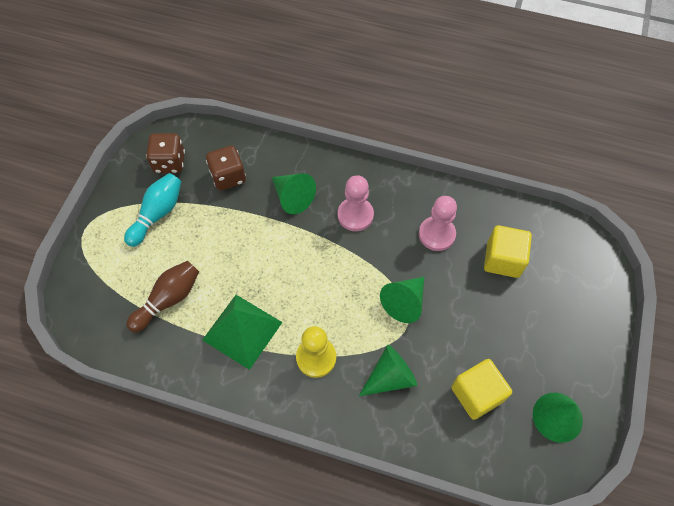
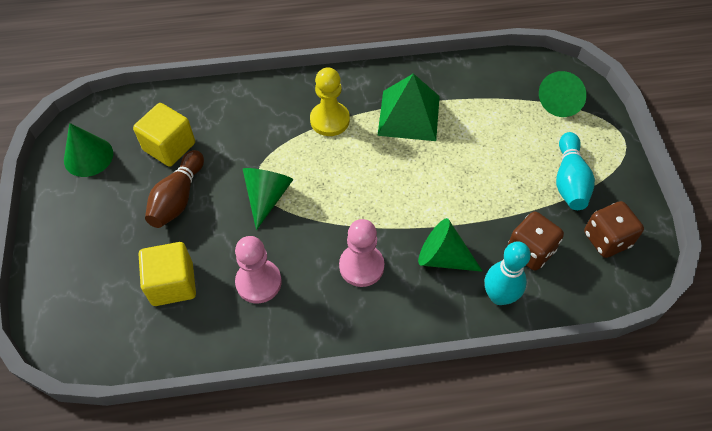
camera: 155 degrees right, 5 degrees down
(168, 299) = (493, 113): brown bowling pin -> brown bowling pin (178, 198)
(272, 157) = (499, 296): none -> turquoise bowling pin
(390, 377) = (255, 130): green cone -> green cone (561, 101)

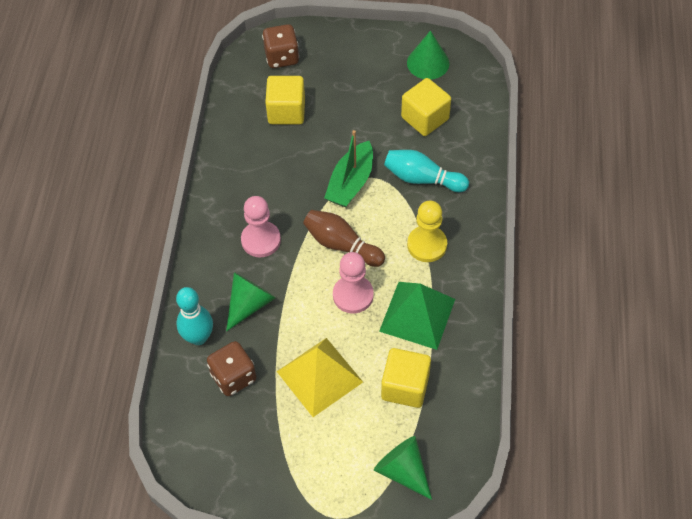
camera: 105 degrees right, 0 degrees up
(178, 198) = (367, 120): brown bowling pin -> brown bowling pin (341, 245)
(258, 282) = (269, 166): pink pawn -> pink pawn (353, 295)
(267, 197) = (351, 183): green cone -> green boat
(484, 112) = (405, 386): none -> yellow cube
(500, 178) = (319, 376): none -> yellow pyramid
(569, 181) = (298, 440): turquoise bowling pin -> turquoise bowling pin (422, 179)
(606, 239) = (224, 449): brown dice -> brown dice (282, 57)

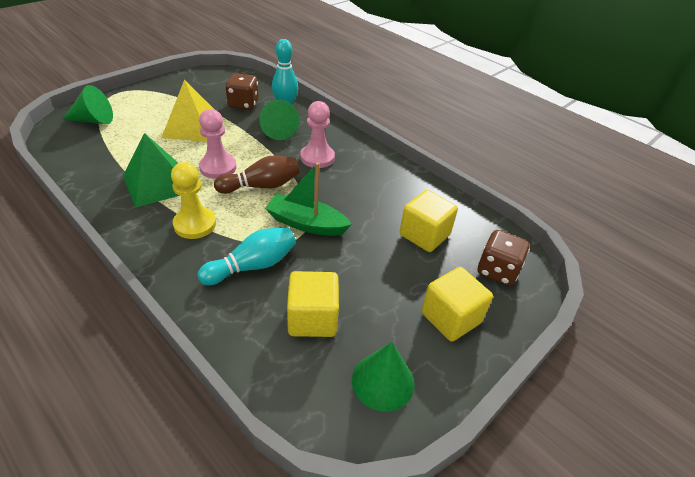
camera: 125 degrees right, 15 degrees down
(351, 183) = (306, 224): green boat -> green boat turned 45 degrees counterclockwise
(405, 386) = (129, 149): yellow cube -> yellow cube (450, 318)

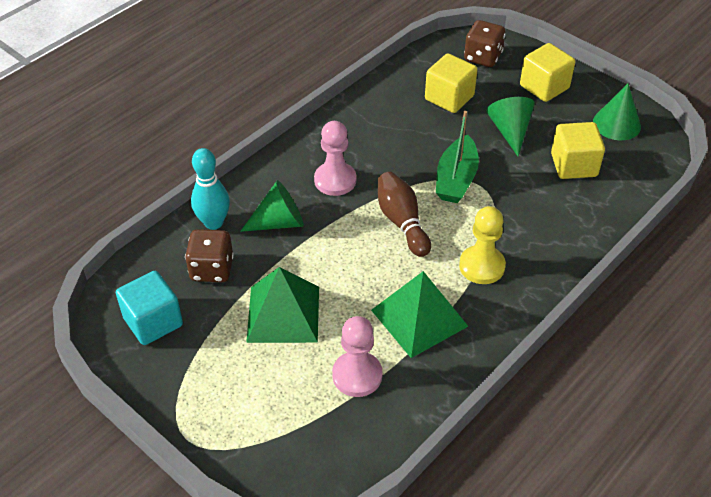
camera: 90 degrees left, 5 degrees up
(93, 120) = (282, 440): green cone -> green cone (510, 131)
(193, 127) = (283, 314): yellow pyramid -> green pyramid
(209, 85) = (153, 322): none -> turquoise cube
(218, 167) = (374, 267): pink pawn -> pink pawn (357, 375)
(252, 266) = (527, 211): turquoise bowling pin -> none

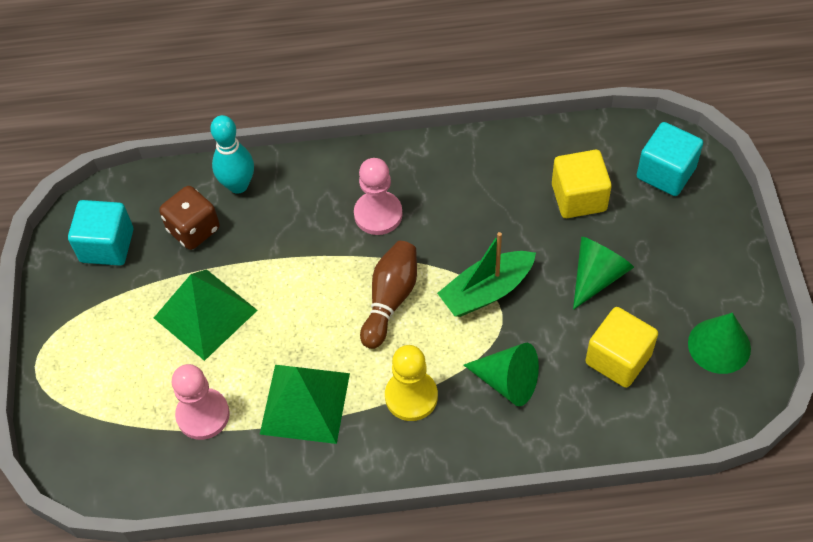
camera: 45 degrees right, 10 degrees up
(279, 222) = (289, 223): green cone -> green cone (507, 381)
(482, 57) = (666, 173): brown dice -> turquoise cube
(544, 87) = (691, 250): yellow cube -> none

